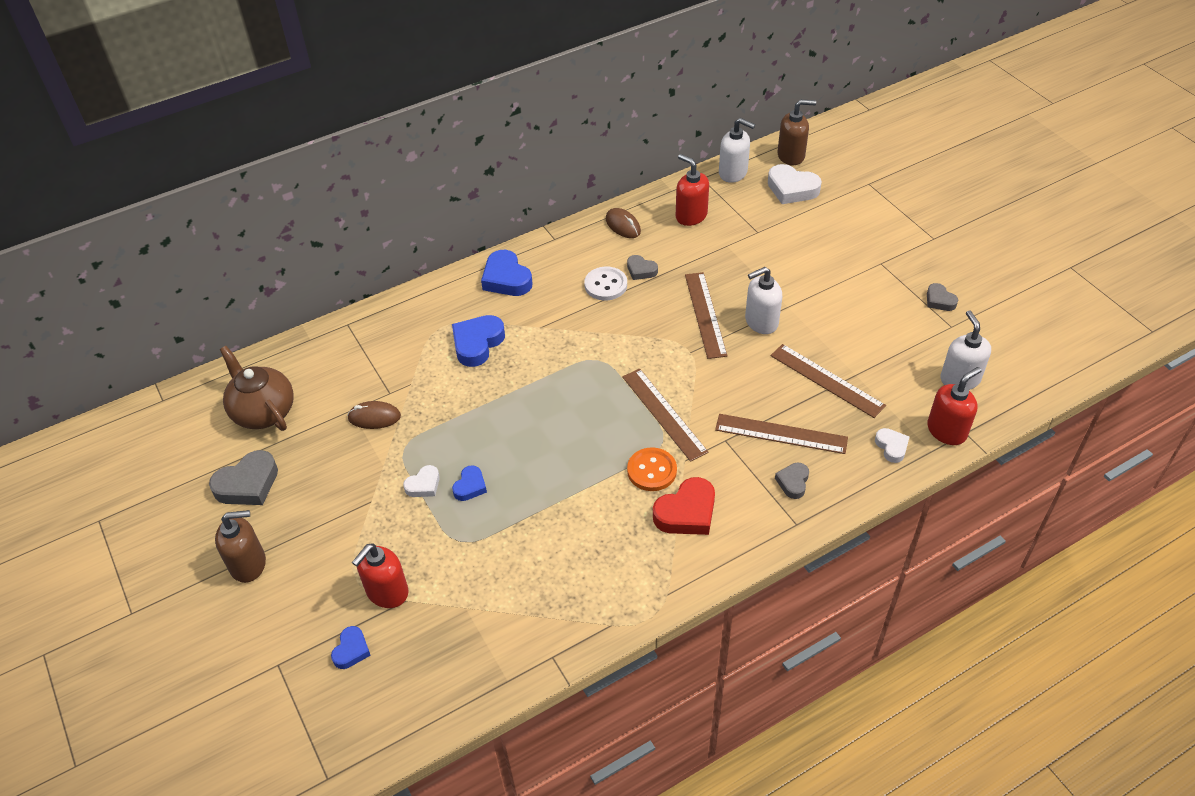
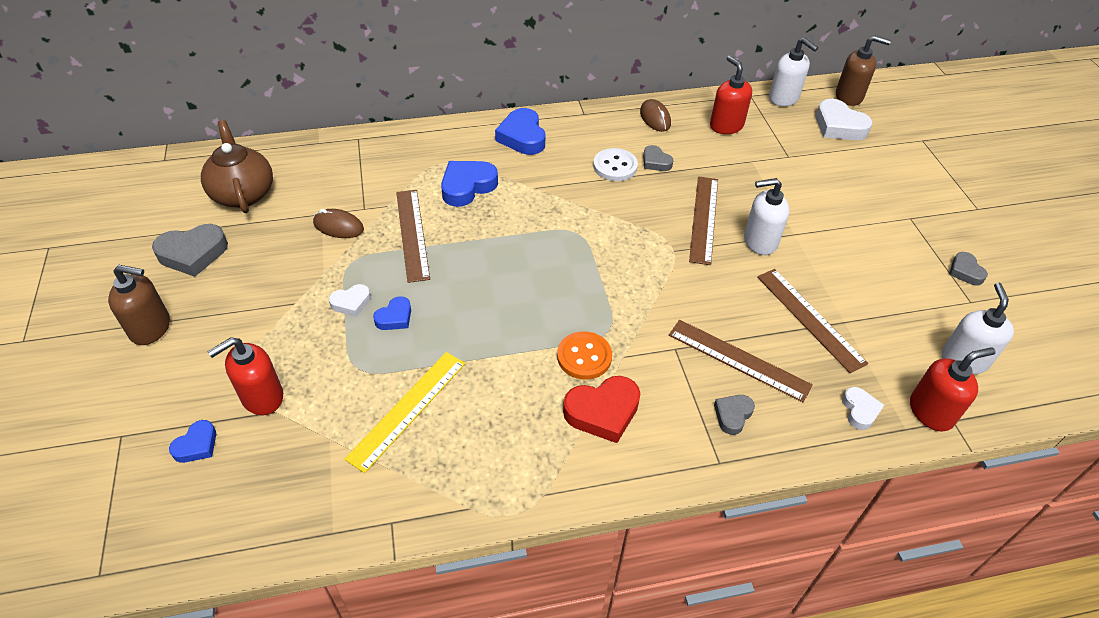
camera: 15 degrees right, 0 degrees up
(521, 562) = (408, 409): none -> yellow ruler
(664, 413) = (621, 303): brown ruler -> brown ruler (412, 234)

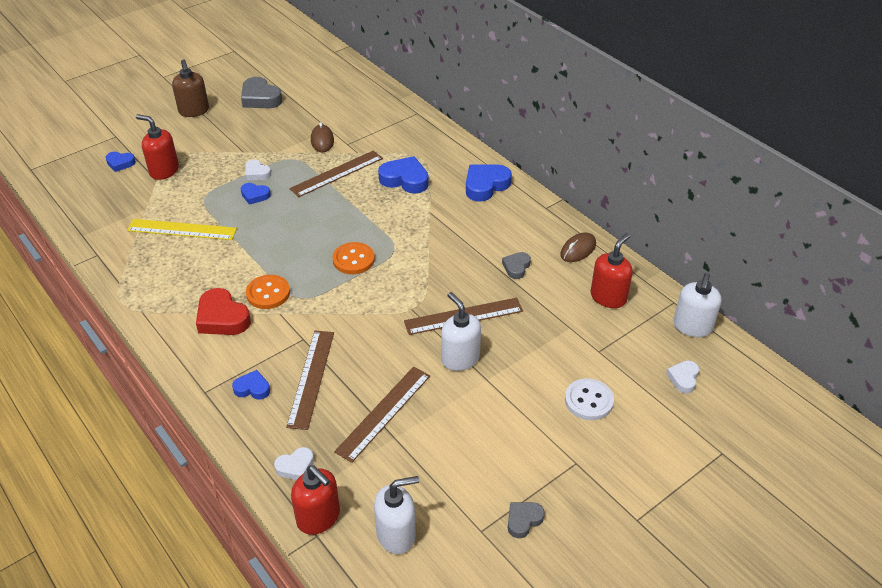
camera: 65 degrees right, 5 degrees down
(243, 193) = (325, 92): brown teapot -> none
(572, 268) = (353, 260): none -> orange button
(615, 166) = (490, 246): white button -> white button (588, 400)
(732, 415) = (252, 388): grey heart -> blue heart
(839, 126) = (683, 378): white heart -> white heart, size x0.57
(849, 96) = (745, 376): brown soap dispenser -> none

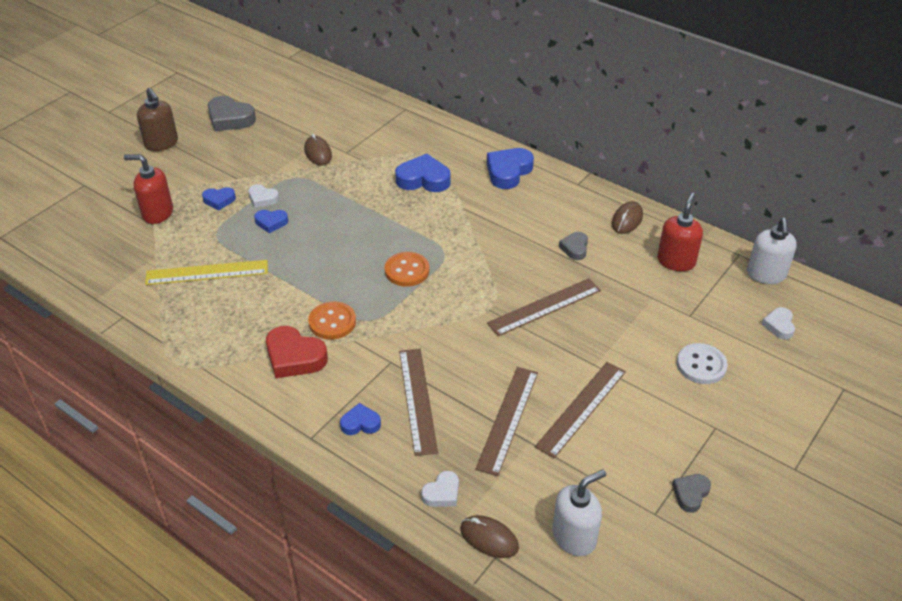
camera: 15 degrees left, 0 degrees up
(120, 163) = (103, 213): blue heart -> blue heart (219, 200)
(319, 517) = (489, 538): red soap dispenser -> brown mouse
(337, 173) = (349, 185): brown ruler -> brown ruler (581, 408)
(460, 358) = (559, 349): white soap dispenser -> none

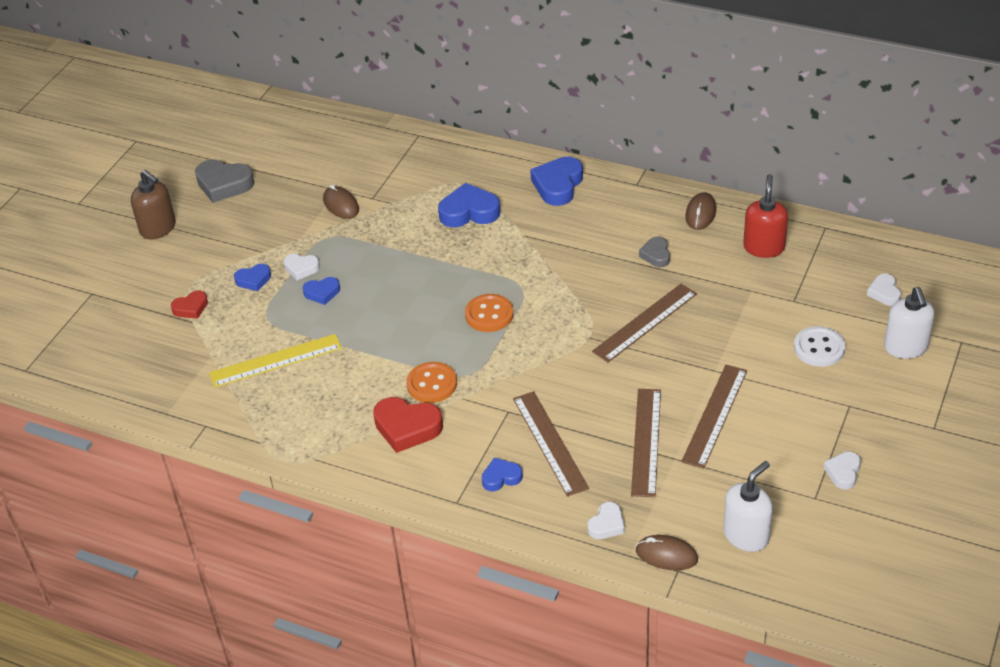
camera: 10 degrees left, 0 degrees up
(157, 213) = (191, 308): red soap dispenser -> red heart
(690, 494) = (843, 472): grey heart -> white heart
(766, 275) = (858, 243): white soap dispenser -> white soap dispenser (906, 347)

